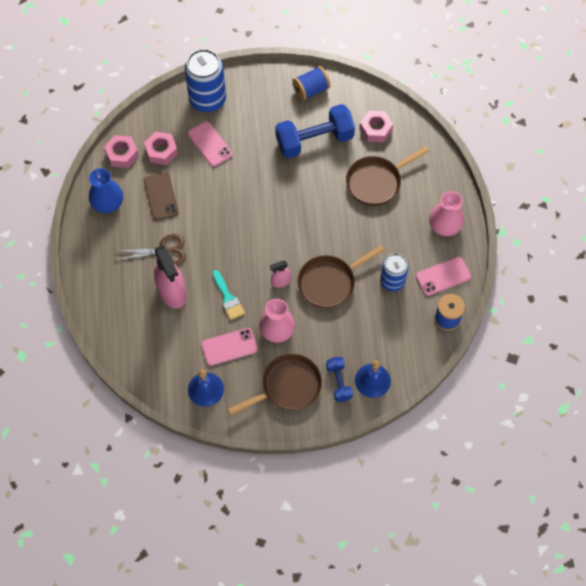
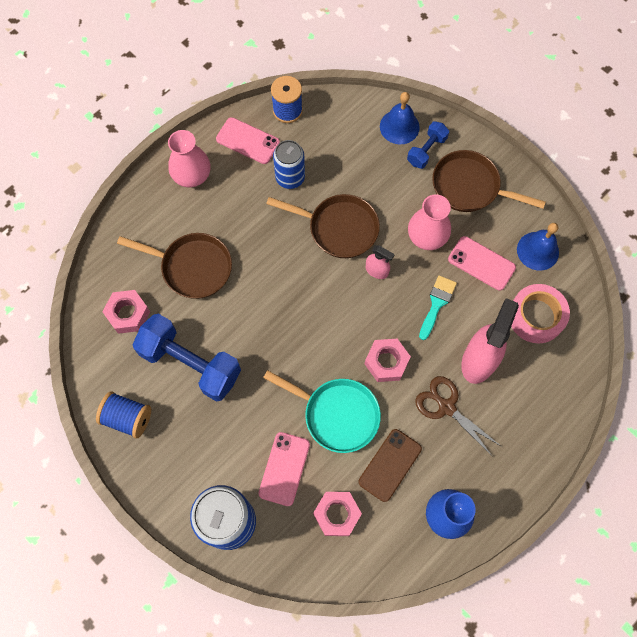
camera: 130 degrees left, 5 degrees up
(122, 154) = (378, 555): pink nut -> pink nut (386, 362)
(166, 348) = (536, 316): none -> pink tape
(214, 191) = (337, 414): none -> turquoise pan

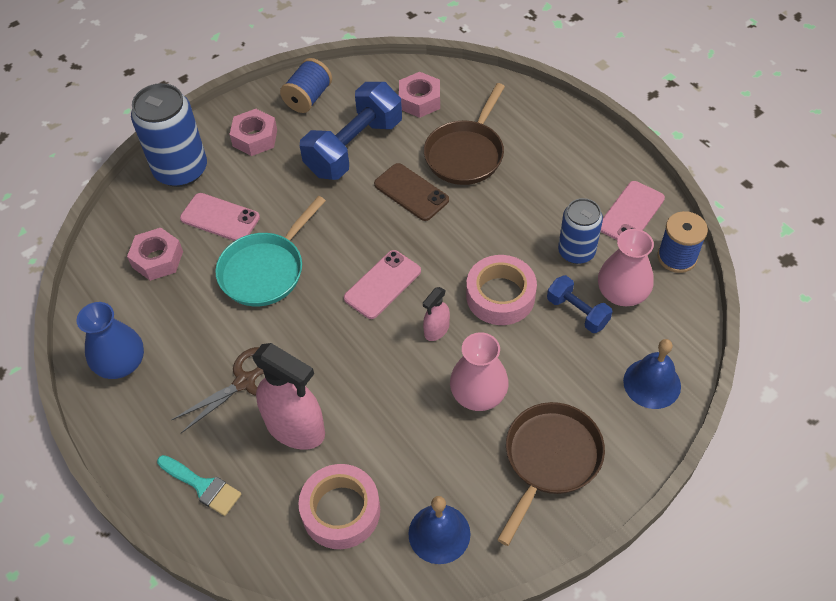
camera: 100 degrees right, 15 degrees down
(192, 175) = (585, 158): pink vase -> pink vase (622, 292)
(339, 228) = (500, 296): brown pan -> pink tape
(386, 362) = (315, 326): pink nut -> pink nut (255, 138)
(390, 465) = (194, 314): brown phone -> brown phone (411, 192)
(426, 150) = (612, 412): blue dumbbell -> blue dumbbell (577, 312)
(437, 303) = (381, 391): turquoise brush -> turquoise brush (203, 486)
(481, 263) = (430, 454): pink phone -> pink phone (382, 284)

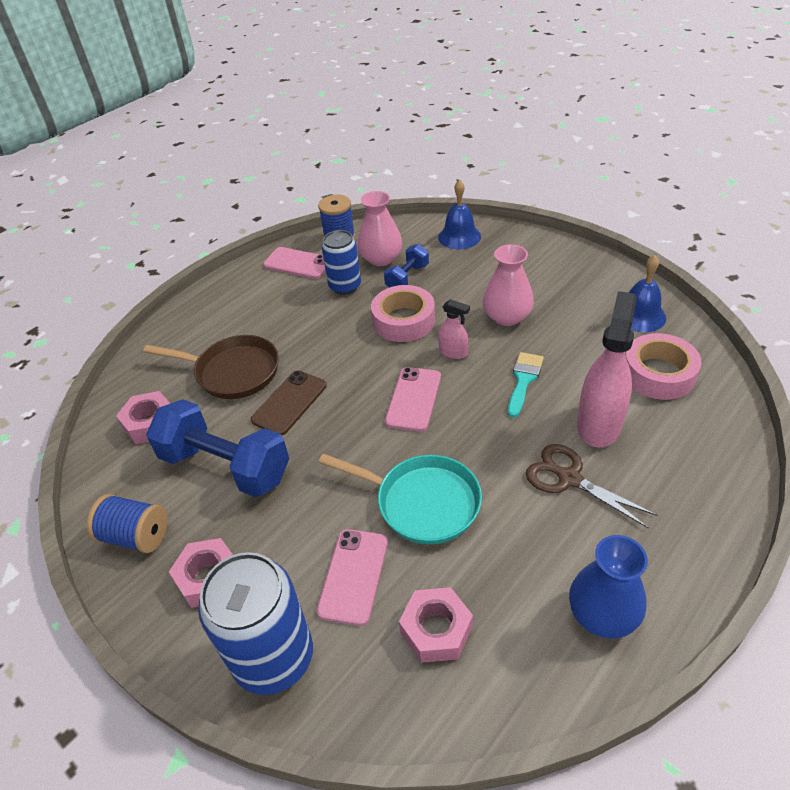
camera: 100 degrees left, 10 degrees down
(203, 486) = (699, 478): turquoise brush -> turquoise brush (523, 380)
(382, 284) = (413, 399): pink phone -> pink phone turned 75 degrees clockwise
(550, 459) = (546, 272): brown pan -> none

